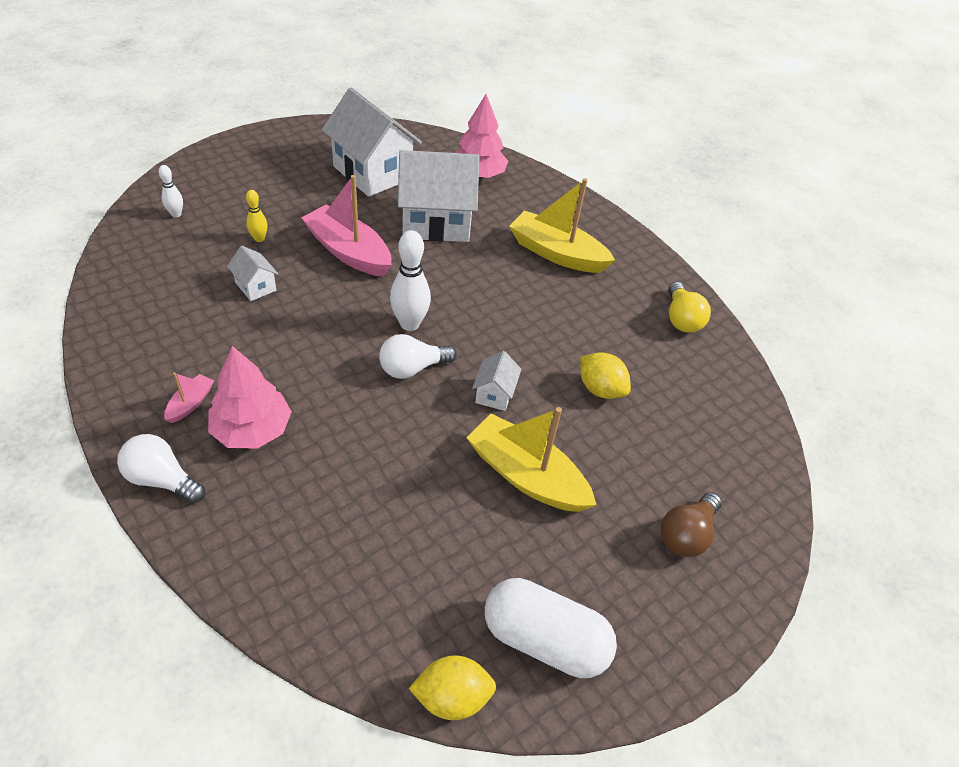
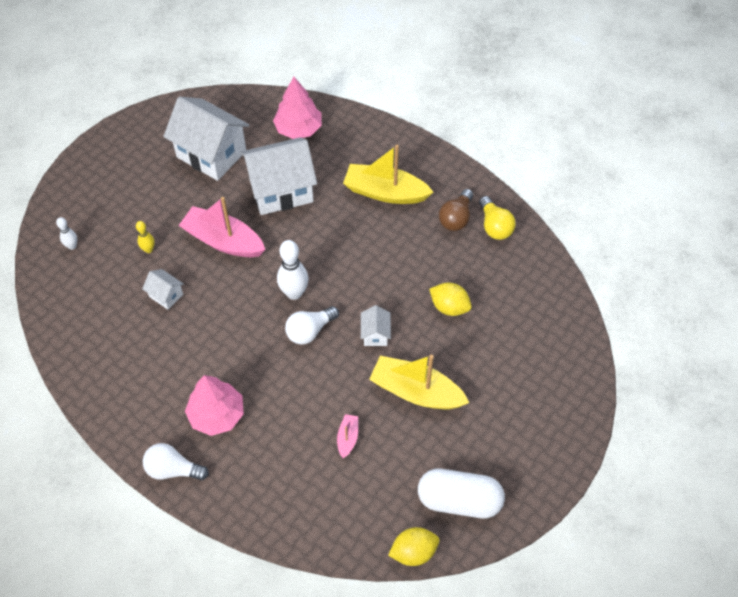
camera: 10 degrees left, 10 degrees up
(190, 403) = (164, 408): pink boat -> pink boat (347, 438)
(686, 534) = (532, 402): brown light bulb -> brown light bulb (456, 218)

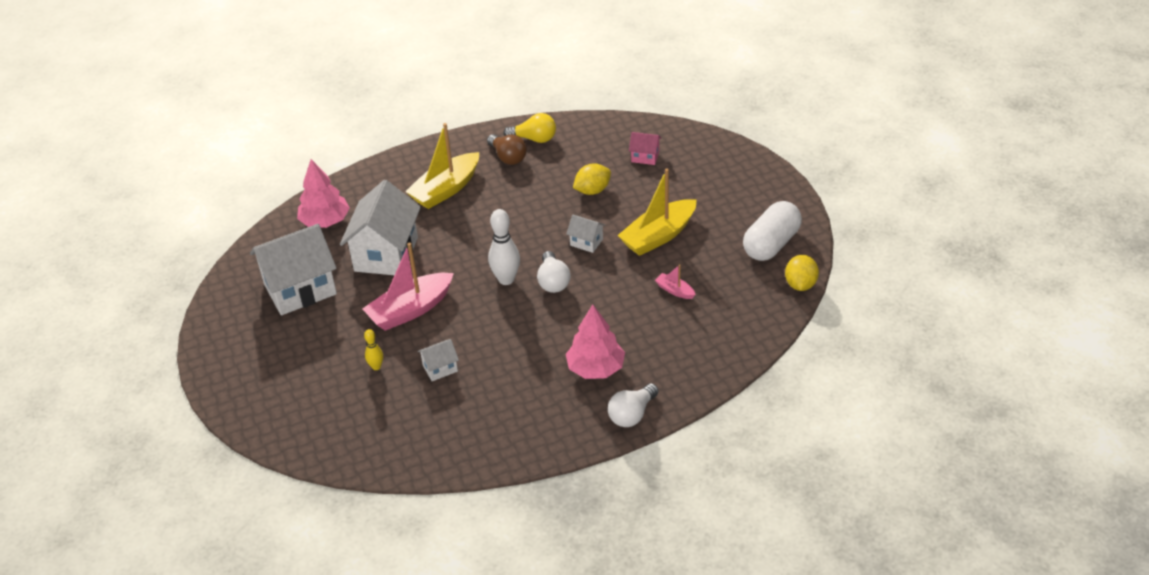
camera: 60 degrees left, 15 degrees down
(72, 246) = (323, 425): white bowling pin -> none
(525, 330) = (645, 157): none -> pink house

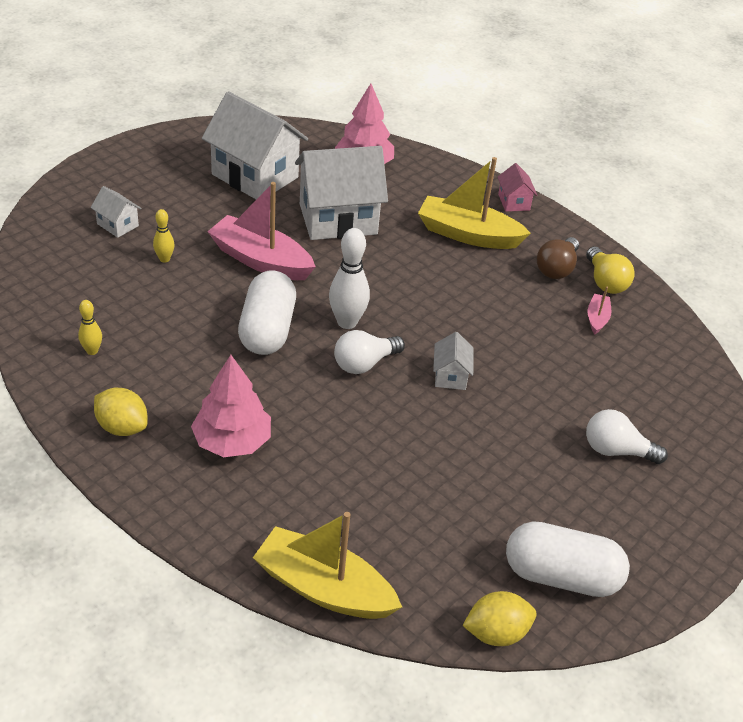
camera: 60 degrees right, 0 degrees up
(440, 368) = (180, 307): white house -> white house (117, 225)
(463, 430) = (92, 351): none -> yellow bowling pin
(492, 324) = (267, 330): none -> white capsule
(592, 190) = (548, 357): yellow lemon -> yellow lemon (122, 427)
(632, 414) = (164, 497): white light bulb -> white light bulb (616, 450)
(645, 157) = (647, 392): pink house -> pink house (513, 202)
(658, 236) = (503, 444): yellow boat -> yellow boat (324, 588)
(675, 290) = (408, 486): pink boat -> pink boat (597, 318)

